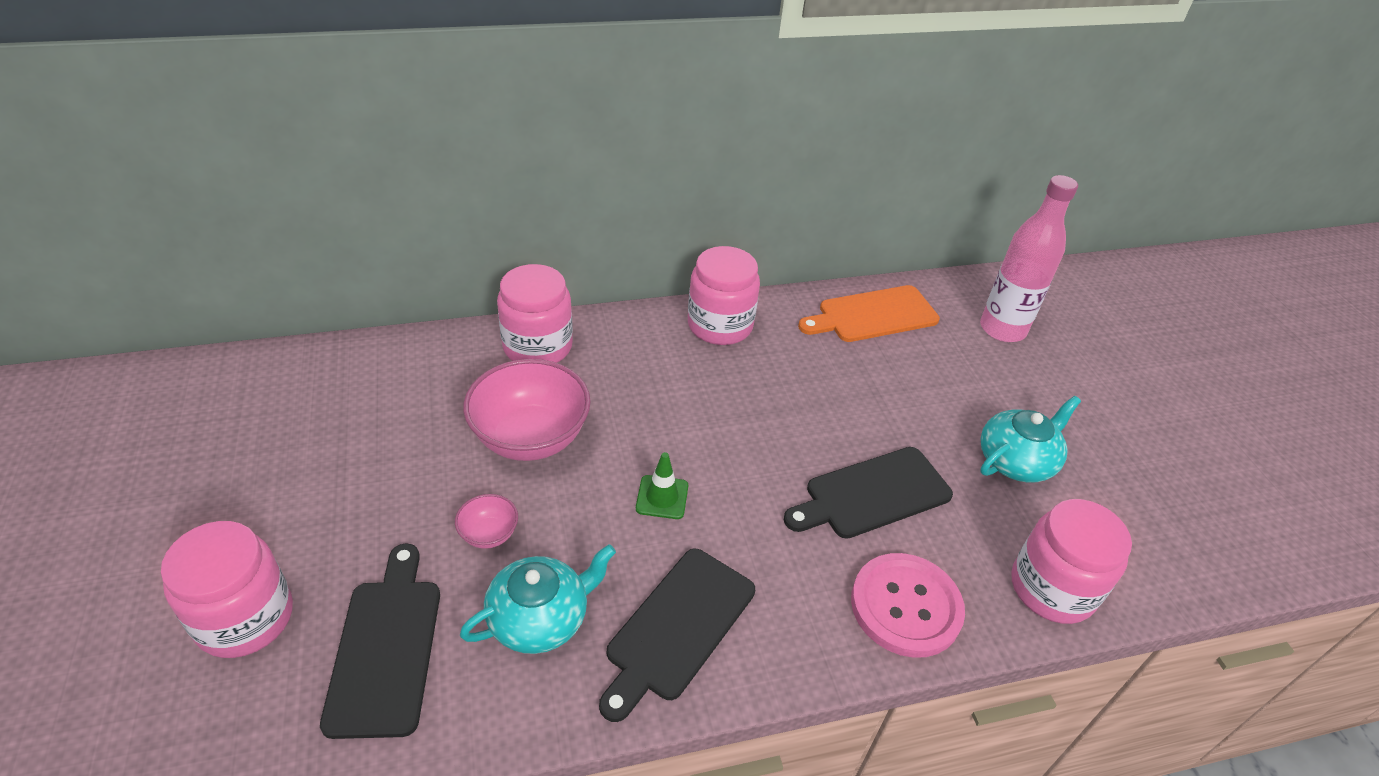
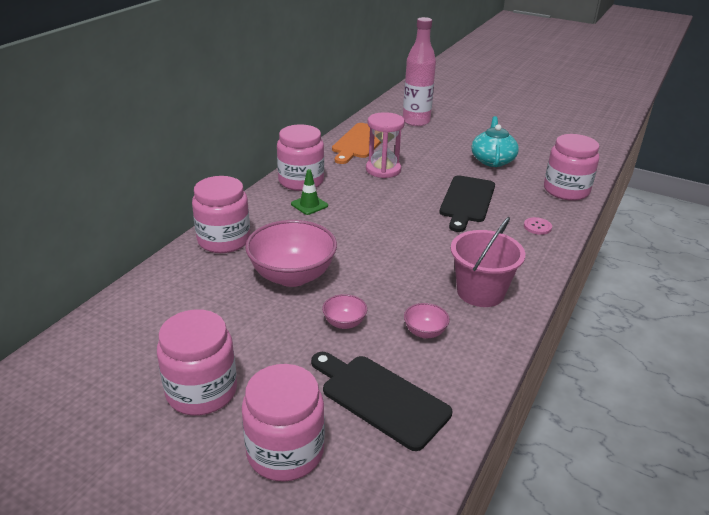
camera: 45 degrees left, 10 degrees down
(285, 496) = (201, 391): none -> pink jar
(540, 618) = (425, 332): turquoise teapot -> pink bowl
(662, 497) = (393, 256): green traffic cone -> green traffic cone (309, 205)
(677, 627) = (480, 292): black cutting board -> pink bucket
(838, 373) = (383, 170): none -> pink hourglass
(906, 606) = (537, 227): pink button -> pink button, size x0.44

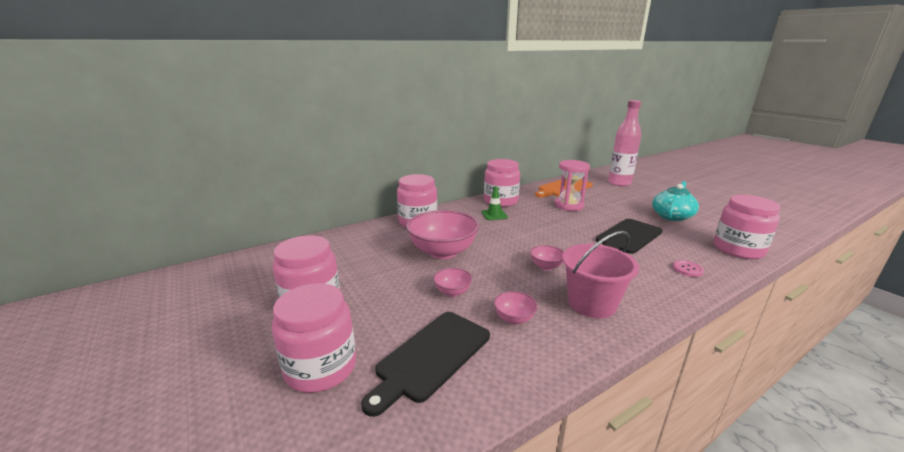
camera: 30 degrees right, 10 degrees down
(380, 398) = (431, 356): black cutting board -> black cutting board turned 120 degrees counterclockwise
(413, 262) = (546, 266): none -> pink bowl

